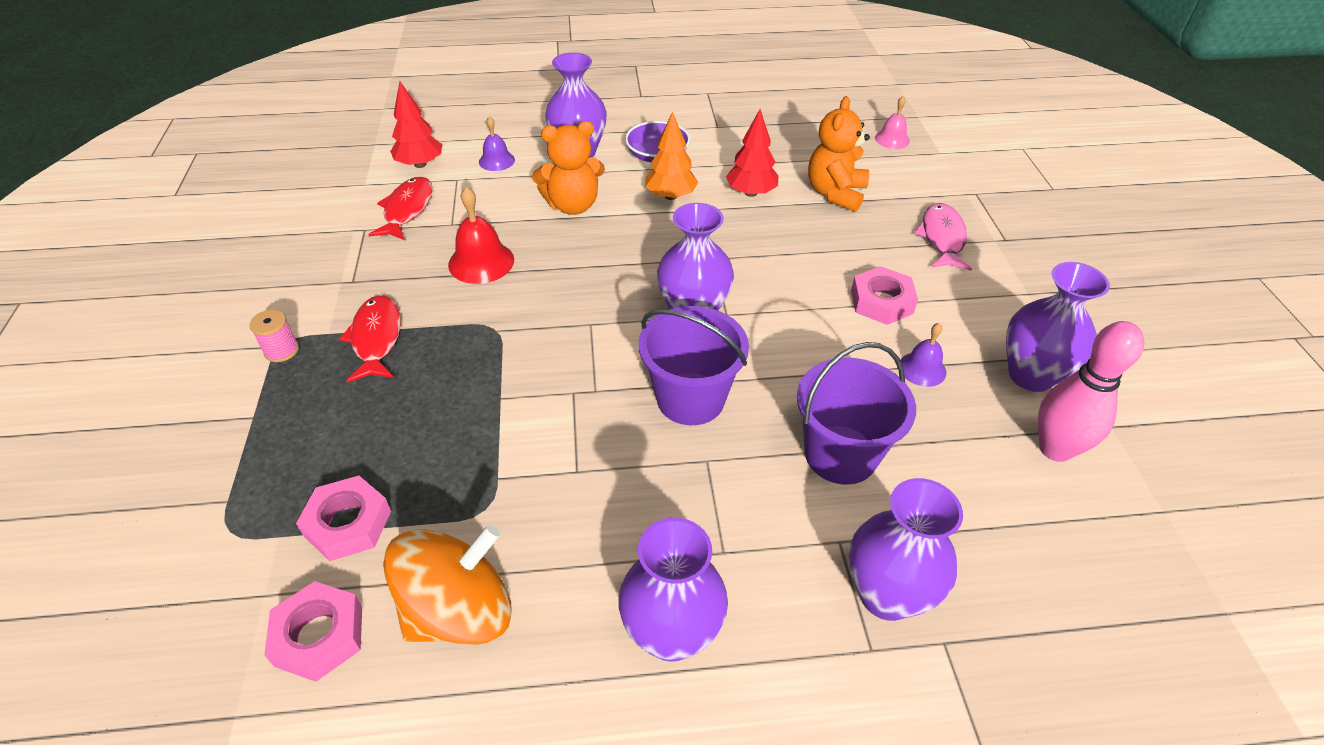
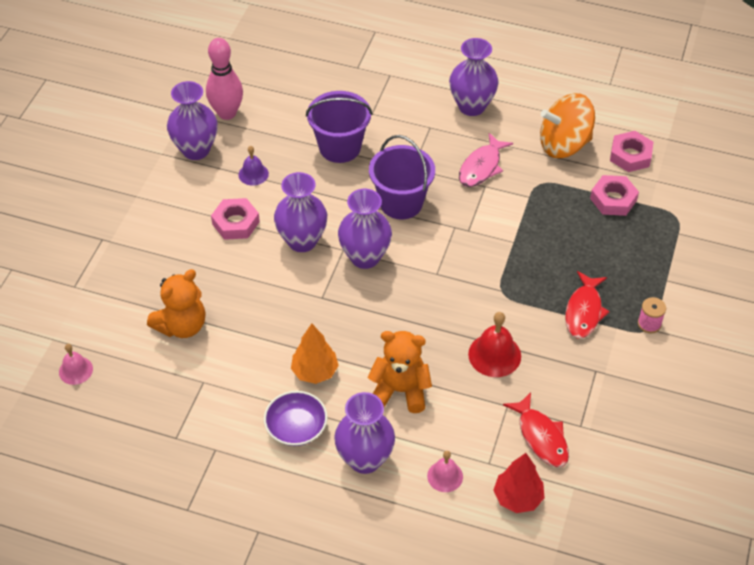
camera: 155 degrees left, 5 degrees up
(407, 210) = (541, 437): red fish -> red fish turned 60 degrees counterclockwise
(496, 161) = (445, 476): purple bell -> pink bell
(751, 193) = (247, 351): red tree -> none
(886, 595) = (367, 88): purple vase -> purple vase (302, 241)
(942, 238) = (145, 256): pink fish -> pink fish (481, 167)

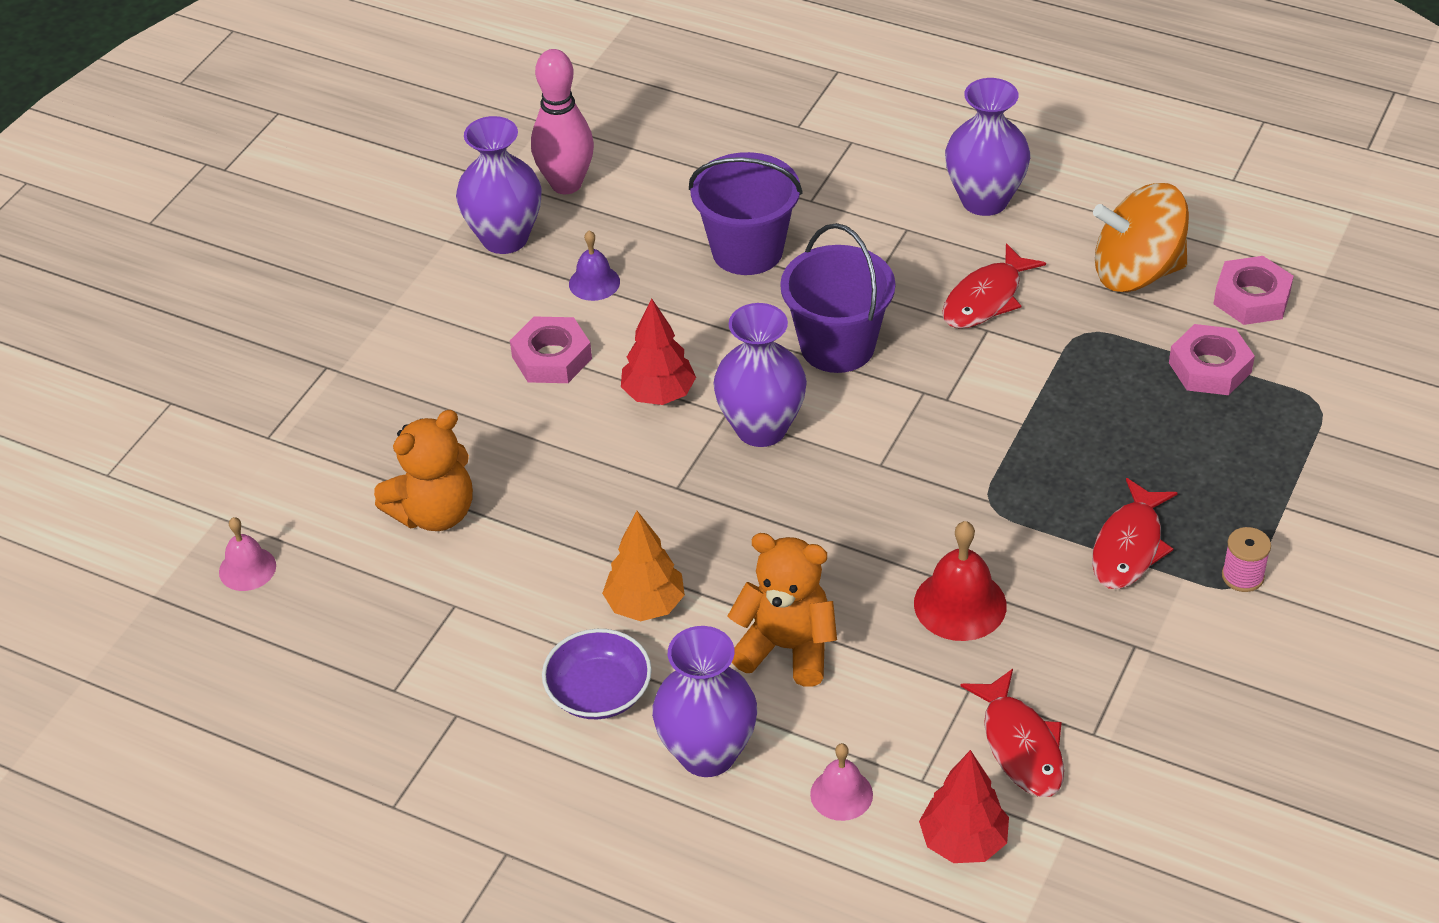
camera: 10 degrees right, 5 degrees down
(302, 241) = (658, 394): purple vase -> red tree
(481, 167) = (986, 298): pink fish -> red fish

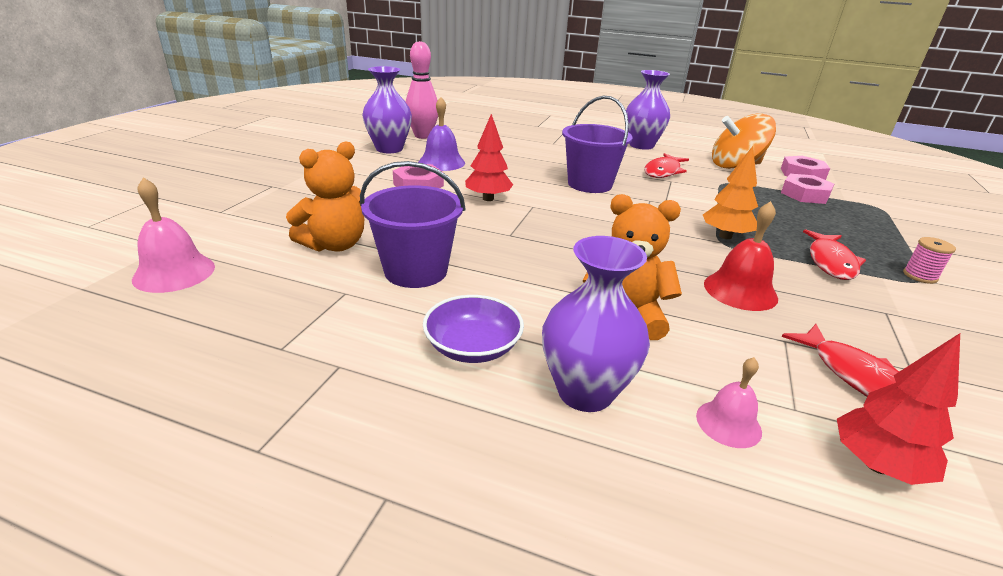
camera: 10 degrees left, 15 degrees down
(247, 568) = (174, 272): pink bell -> pink bell, size x1.58
(594, 282) = (441, 162): purple bell -> purple bell, size x1.58
(645, 605) = (501, 292): orange tree -> orange tree (725, 236)
(747, 251) = (525, 155): purple bucket -> purple bucket (416, 271)
(761, 428) = (557, 212): purple vase -> none

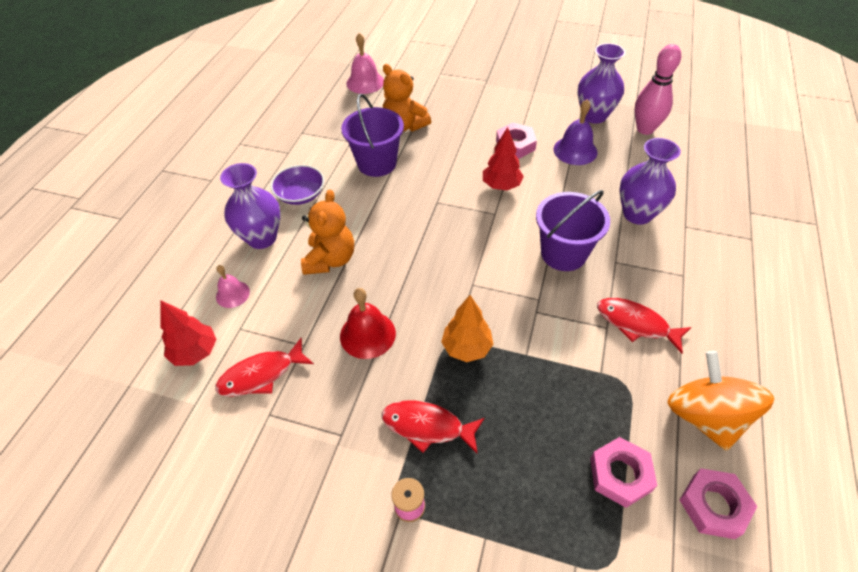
camera: 90 degrees right, 20 degrees up
(641, 145) = (734, 314): purple vase -> purple vase (637, 214)

